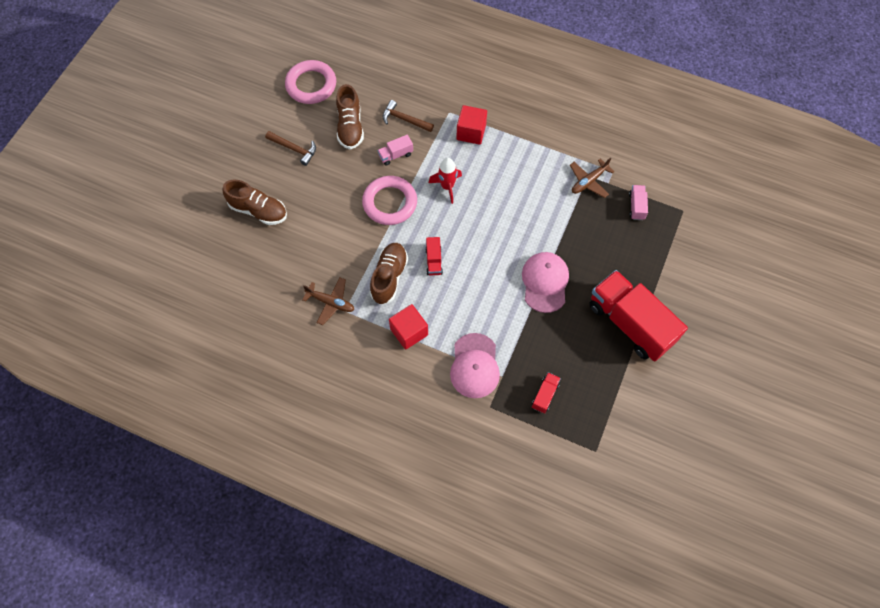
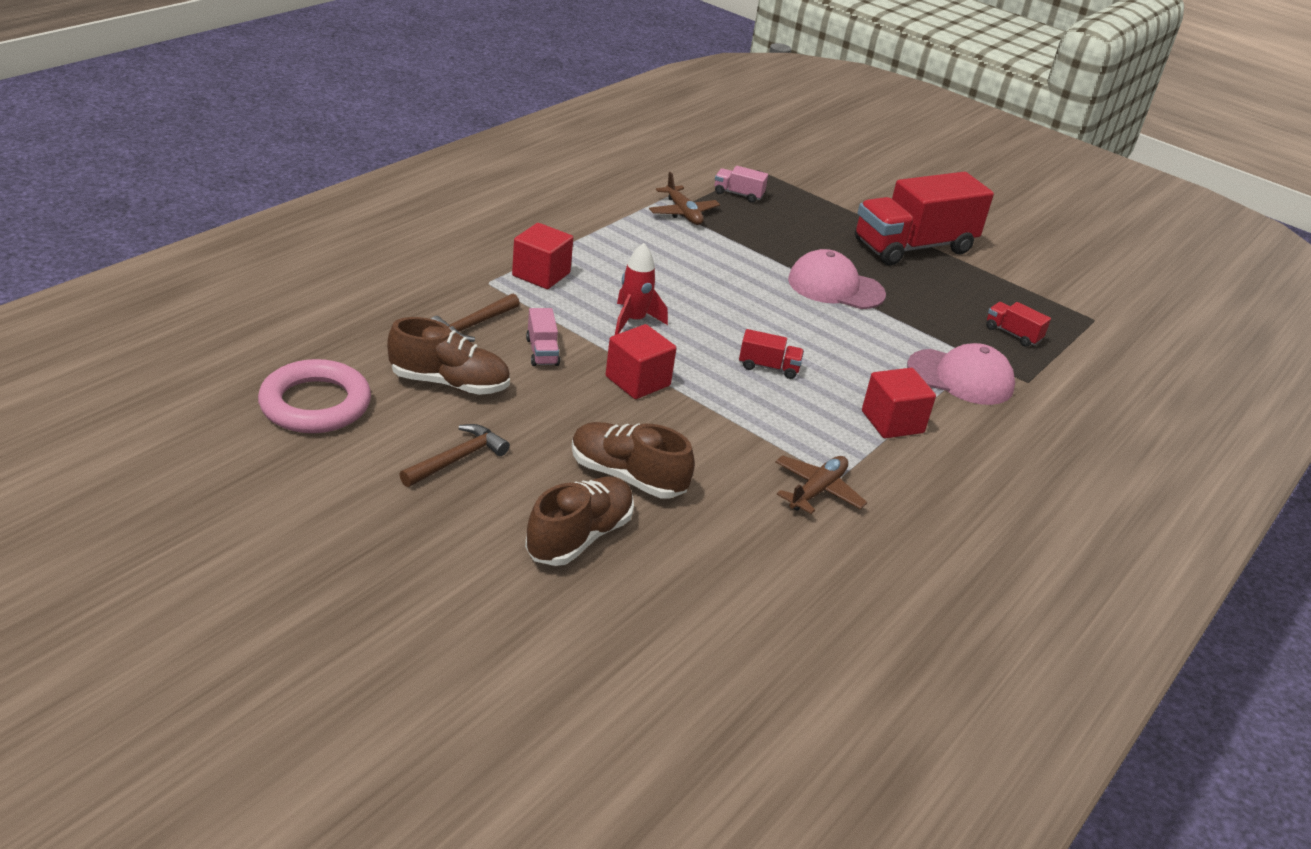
camera: 80 degrees left, 30 degrees down
(389, 277) = (785, 417): brown shoe -> brown shoe (627, 476)
(390, 203) = (637, 381): pink ring -> red cube

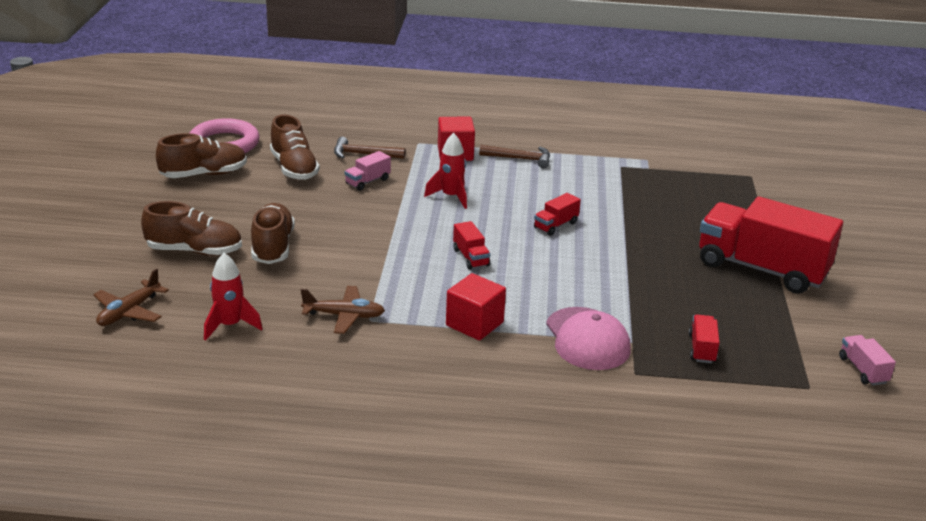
camera: 60 degrees right, 5 degrees down
(383, 453) = (204, 174): none -> brown shoe
(457, 459) = (224, 194): brown hammer -> brown hammer (520, 159)
(637, 381) = (381, 219): red cube -> none
(683, 213) = (625, 170): brown plane -> brown plane (129, 312)
(738, 194) = (695, 180): pink truck -> pink truck (863, 370)
(751, 296) = (555, 225): none -> red truck
(776, 576) = (230, 325): none -> red rocket
(835, 287) = (629, 253): pink cap -> none

